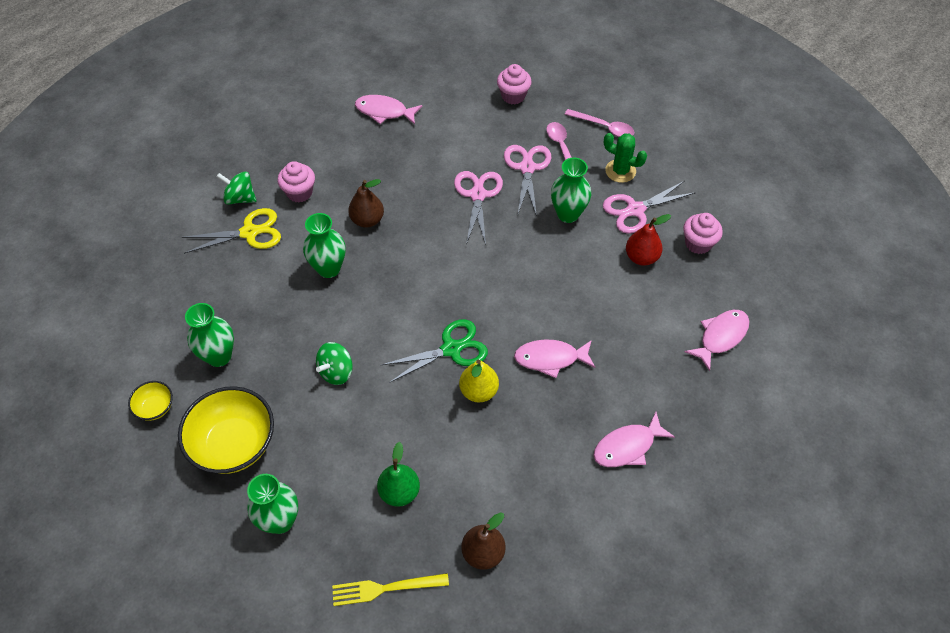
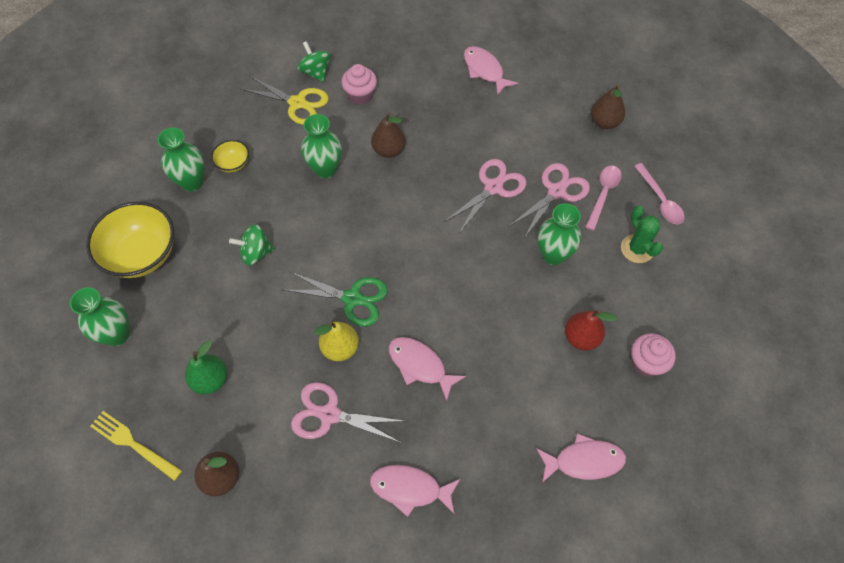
camera: 40 degrees right, 5 degrees up
(155, 407) = (120, 189): yellow bowl -> yellow bowl (233, 164)
(513, 96) = (604, 122): pink cupcake -> brown pear
(635, 210) = (616, 292): pink scissors -> pink scissors (329, 414)

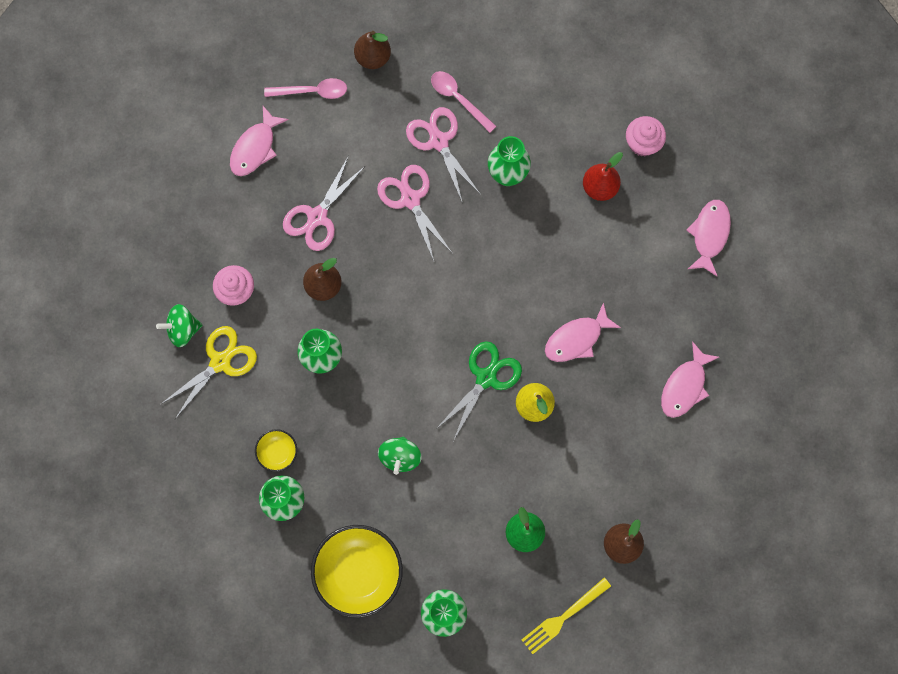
camera: 70 degrees left, 15 degrees up
(329, 414) = (595, 434): pink scissors -> pink scissors (317, 217)
(485, 70) = (255, 148): pink fish -> pink fish turned 45 degrees counterclockwise
(637, 249) = (529, 97): green cactus -> none
(660, 200) = (485, 50): pink spoon -> pink spoon (312, 91)

